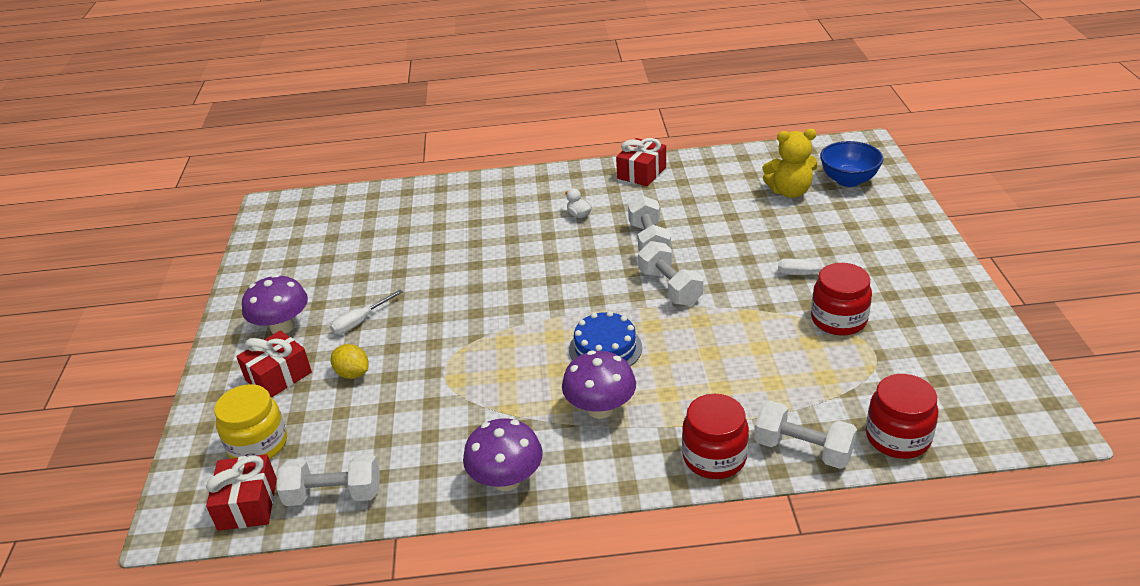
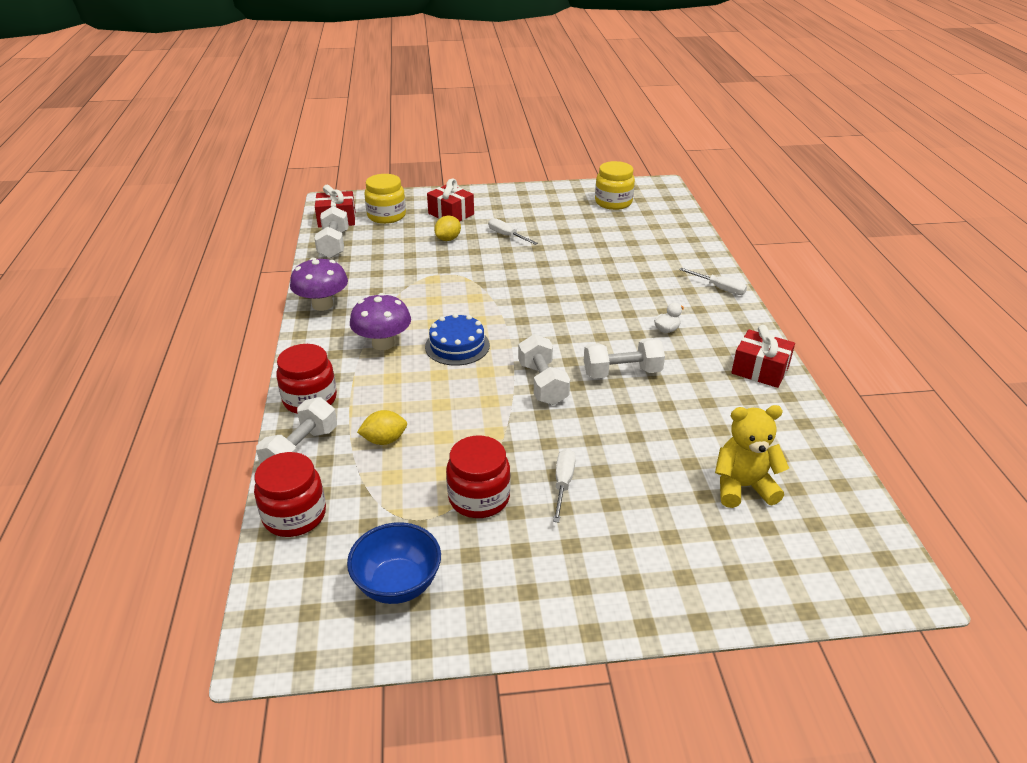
camera: 85 degrees right, 0 degrees up
(282, 327) = (504, 209): purple mushroom -> none
(301, 240) = (613, 202): none -> yellow jar
(508, 183) = (719, 288): none -> white screwdriver
(670, 287) = (542, 383): white dumbbell -> white dumbbell turned 75 degrees counterclockwise
(774, 387) = (384, 440): none -> yellow lemon
(789, 191) = (743, 487): yellow teddy bear -> yellow teddy bear turned 90 degrees clockwise
(848, 180) = (786, 549): blue bowl -> blue bowl (398, 584)

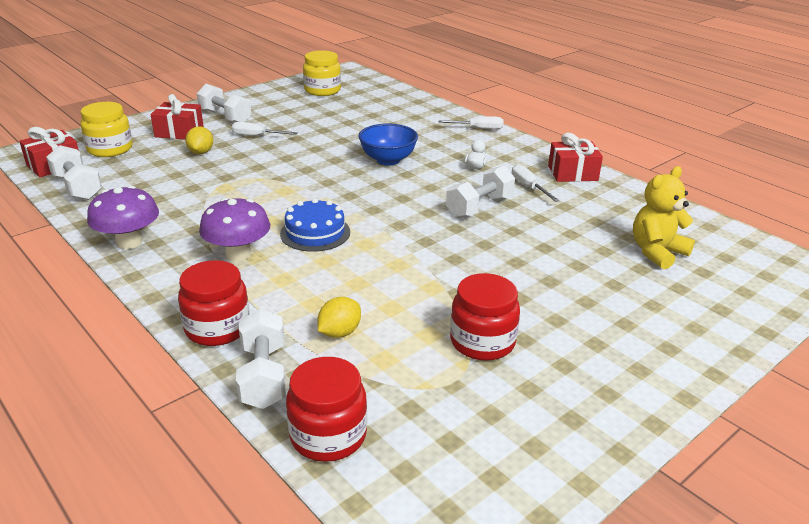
camera: 35 degrees left, 5 degrees down
(398, 584) = (499, 443): blue bowl -> blue bowl (388, 160)
(542, 383) = (427, 236): white dumbbell -> white dumbbell (225, 117)
(563, 484) = (534, 302): white screwdriver -> white screwdriver (529, 187)

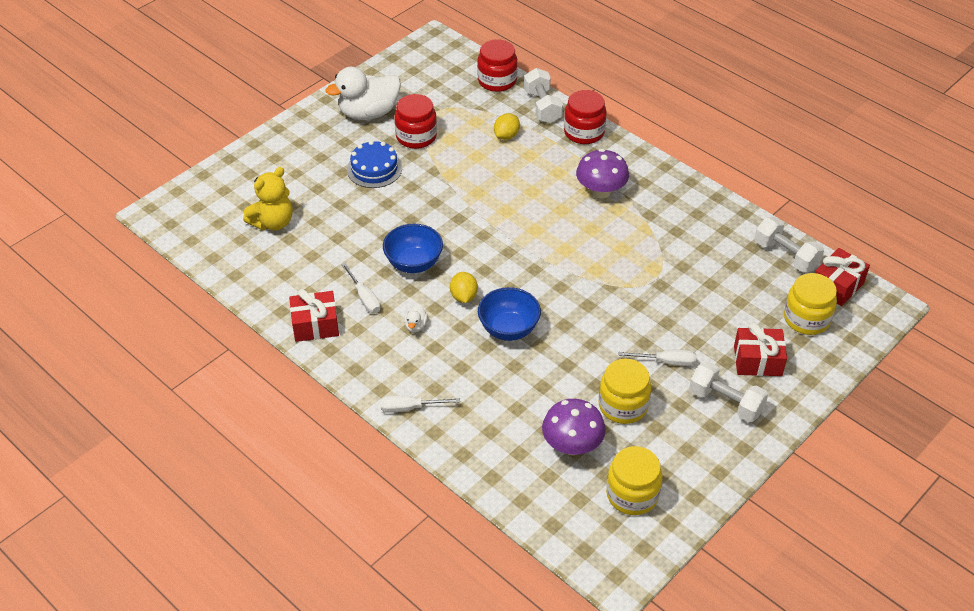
camera: 175 degrees right, 15 degrees up
(129, 242) = (691, 196): purple mushroom -> purple mushroom (572, 445)
(201, 152) = (709, 323): yellow lemon -> yellow lemon (463, 296)
(307, 120) = (623, 406): none -> yellow jar
(315, 233) = (550, 219): blue cake -> blue cake (374, 169)
(479, 207) = (414, 263): white dumbbell -> blue bowl
(567, 388) = (368, 113): none -> white duck

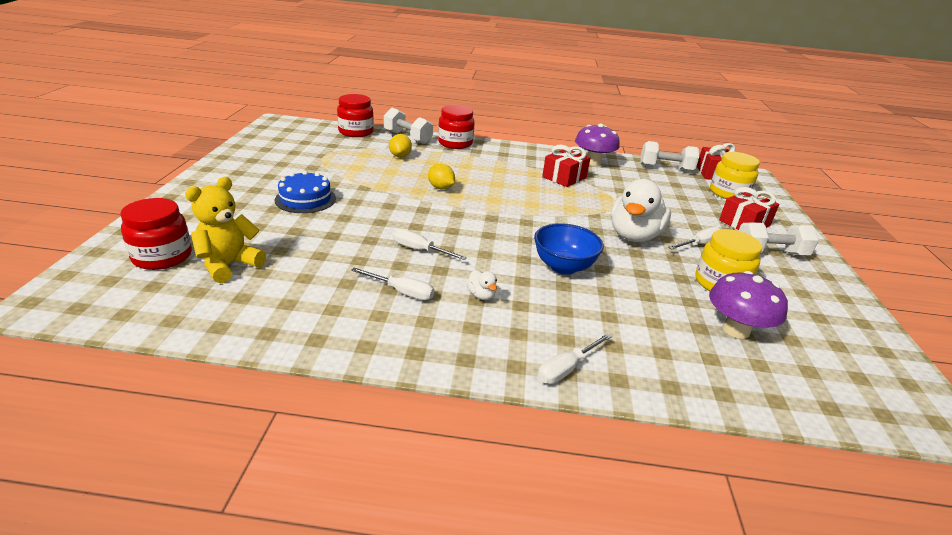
camera: 40 degrees left, 15 degrees down
(273, 222) = (229, 265): yellow teddy bear -> yellow teddy bear turned 150 degrees counterclockwise
(315, 325) = (373, 336): red gift -> red gift (564, 177)
(368, 113) = (261, 168): white duck -> white duck (634, 236)
(414, 263) = (420, 250): blue bowl -> white screwdriver
(416, 137) = (323, 172): red jar -> red jar (162, 257)
(463, 296) = (495, 258): yellow lemon -> yellow lemon (441, 188)
(601, 191) = (510, 168): purple mushroom -> purple mushroom (593, 162)
(632, 494) = (831, 345): yellow jar -> none

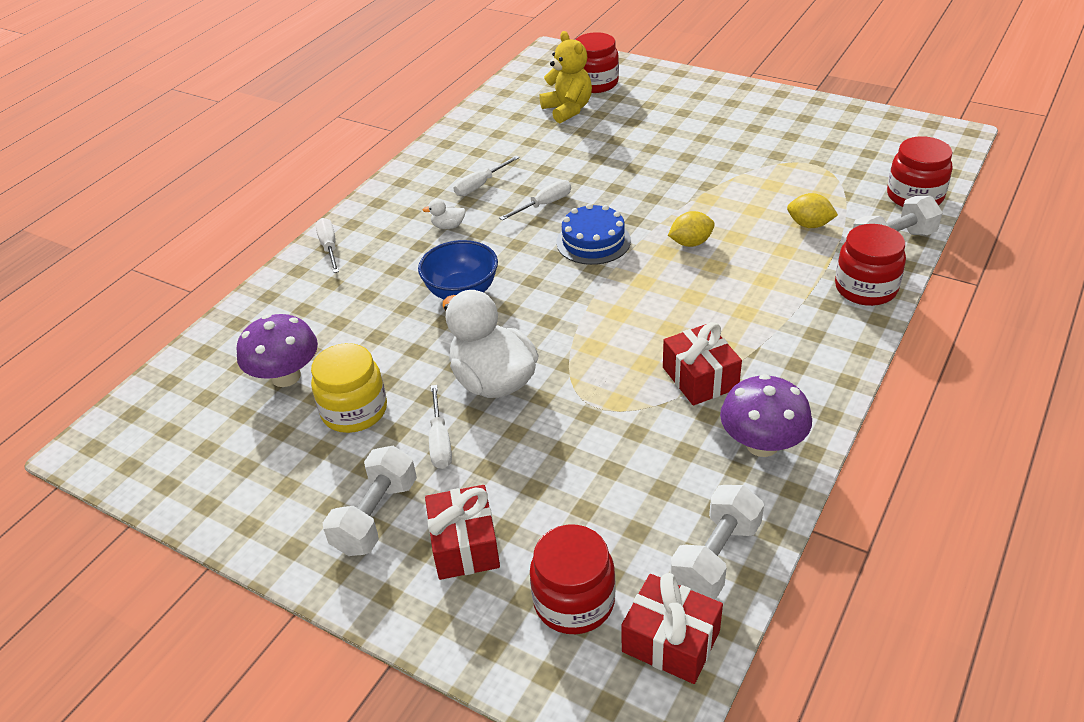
camera: 120 degrees right, 10 degrees up
(305, 199) = (684, 147): blue cake -> blue cake (593, 241)
(728, 193) = (574, 601): yellow jar -> red jar

